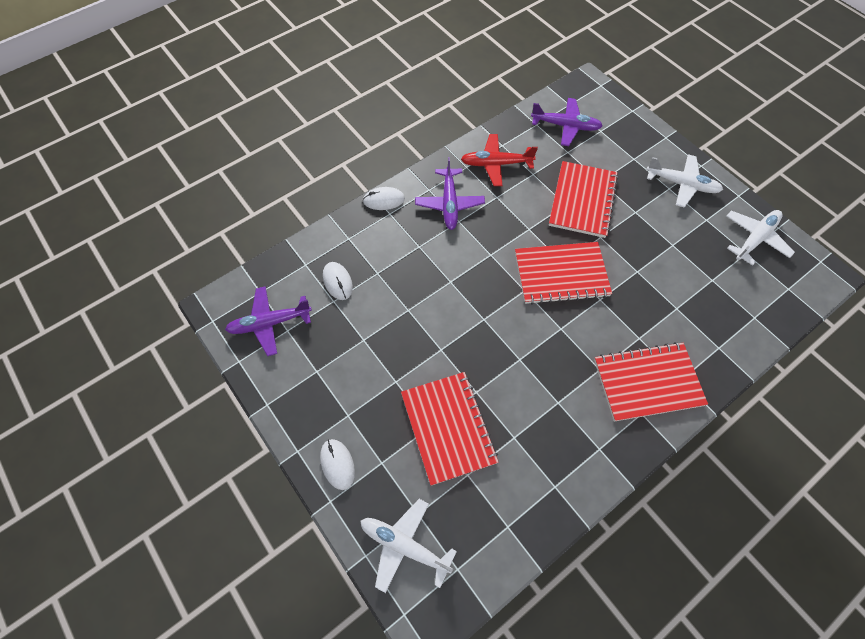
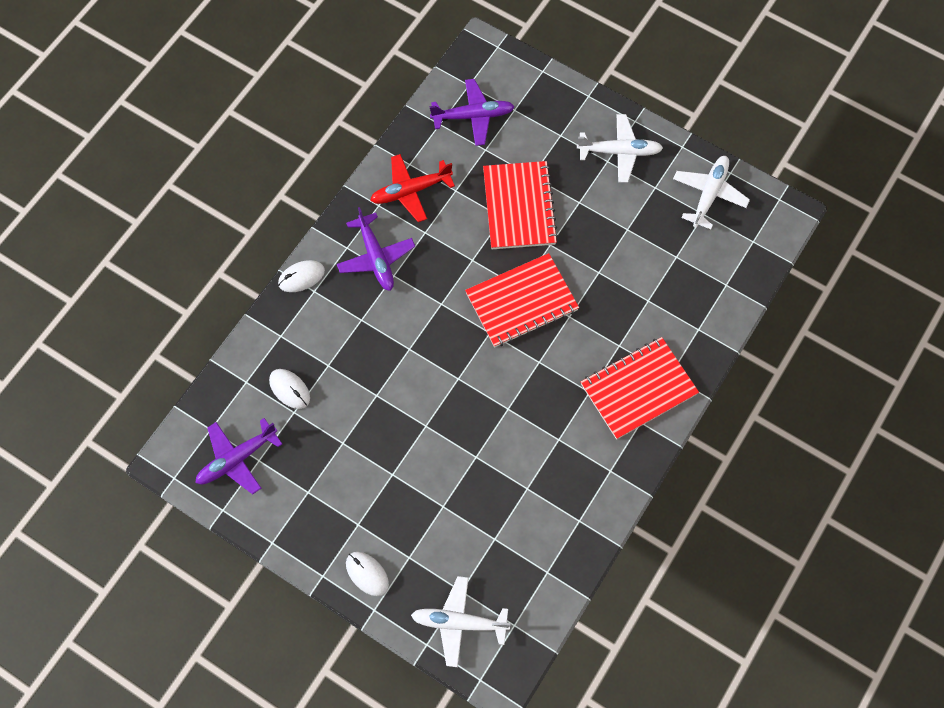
camera: 20 degrees left, 5 degrees up
(448, 428) = (461, 501): red notebook -> none

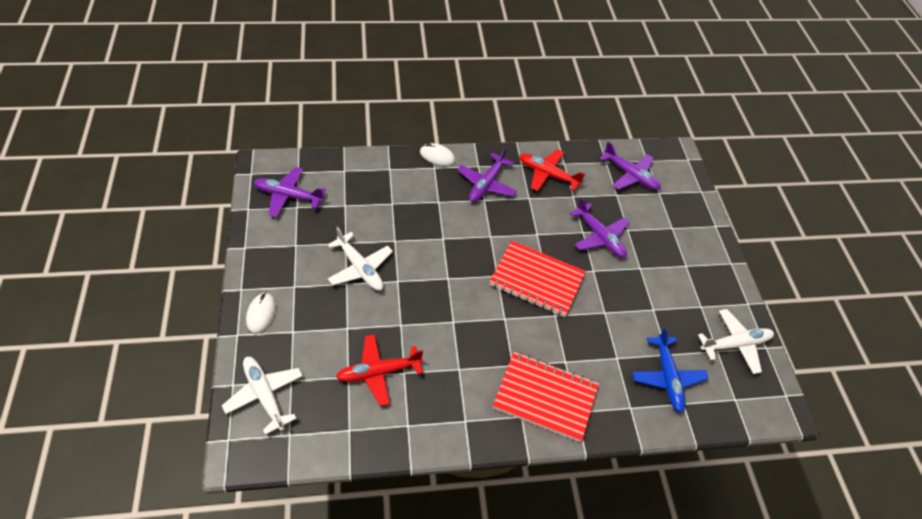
camera: 45 degrees right, 15 degrees down
(289, 389) = (358, 194): white mouse -> none
(510, 509) = (379, 372): none -> red plane
(519, 207) = (599, 236): red notebook -> purple plane
(619, 152) = (700, 268): white plane -> white plane (360, 268)
(695, 276) = (667, 377): none -> blue plane

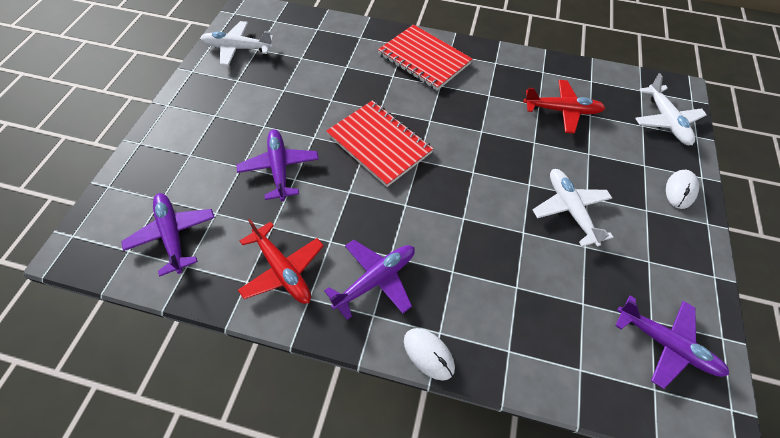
camera: 155 degrees left, 5 degrees up
(667, 377) = (315, 45): blue plane -> none

